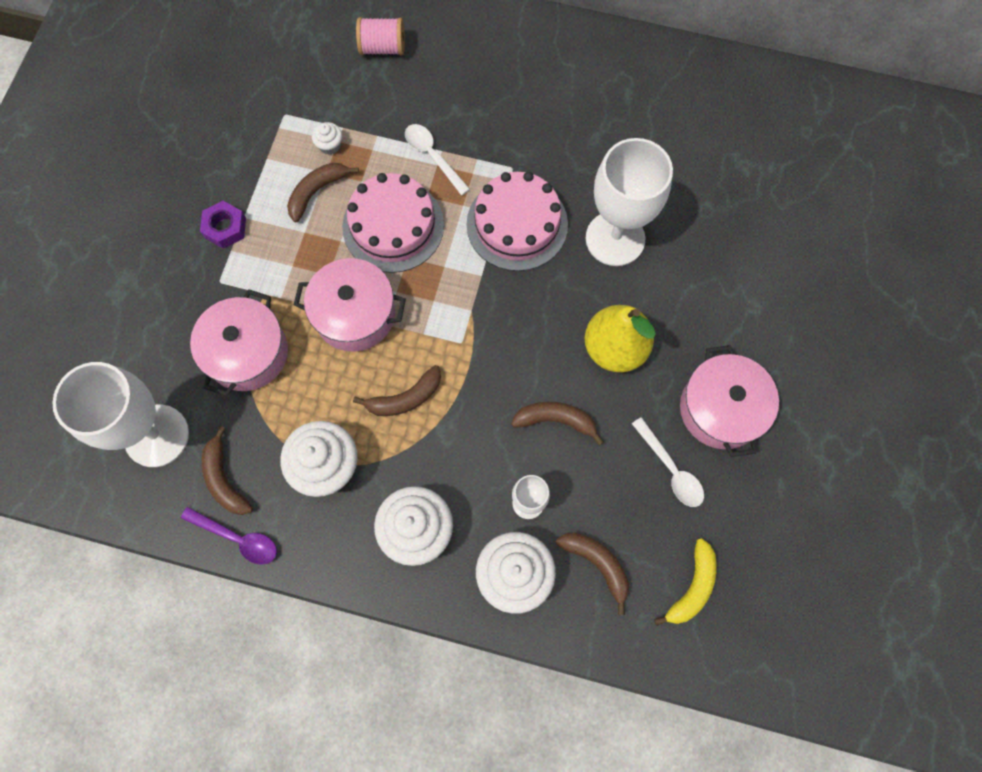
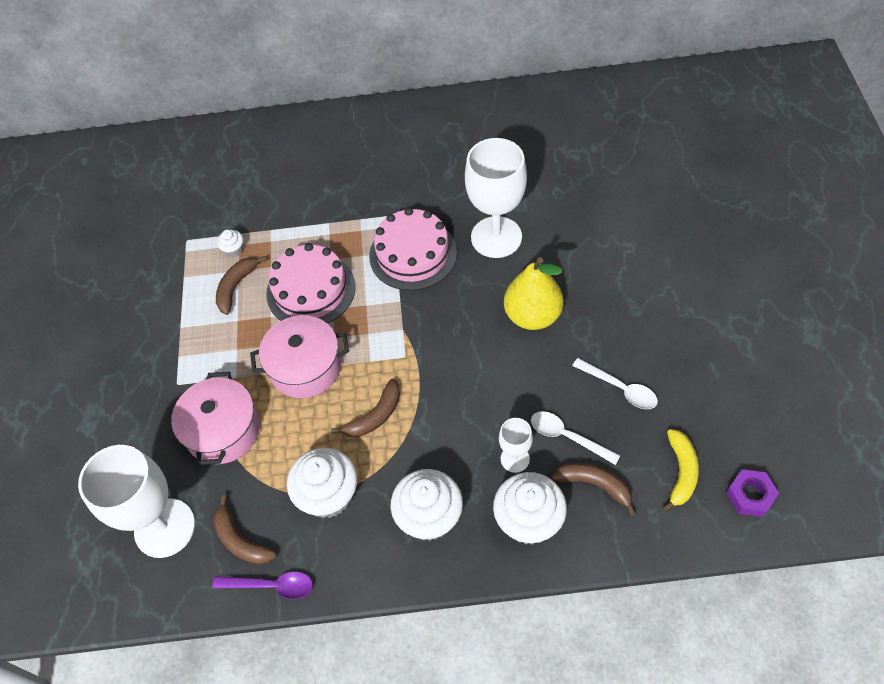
camera: 15 degrees left, 15 degrees down
(225, 228) = (167, 341): purple nut -> purple nut (750, 495)
(383, 48) = (250, 167): pink spool -> none
(433, 156) = (323, 229): white spoon -> white spoon (567, 437)
(556, 420) = (509, 386): brown banana -> none
(720, 409) = (638, 329): pink pot -> none

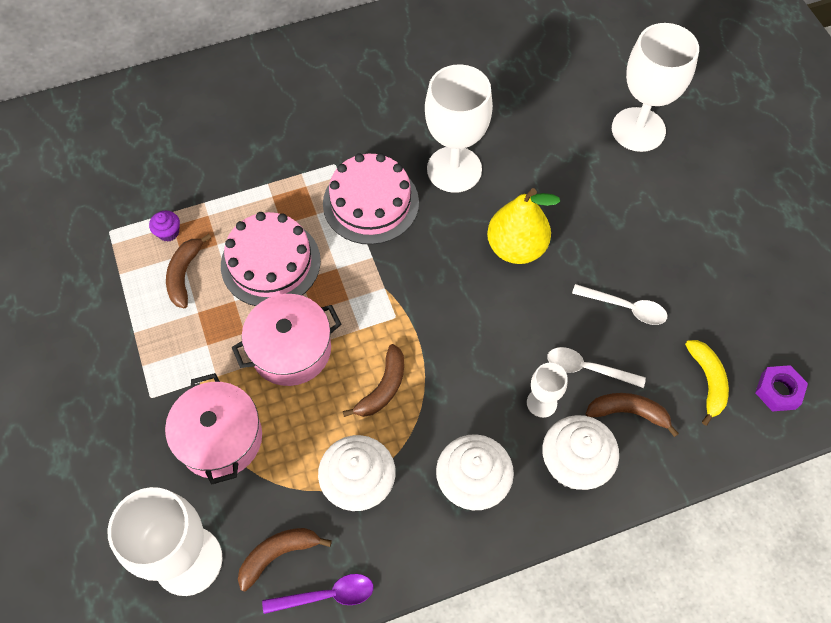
camera: 20 degrees left, 5 degrees up
(234, 250) = (168, 232): white cupcake -> purple cupcake
(241, 540) = (278, 554): brown banana -> brown banana turned 120 degrees clockwise
(680, 229) = (638, 129): none -> white goblet

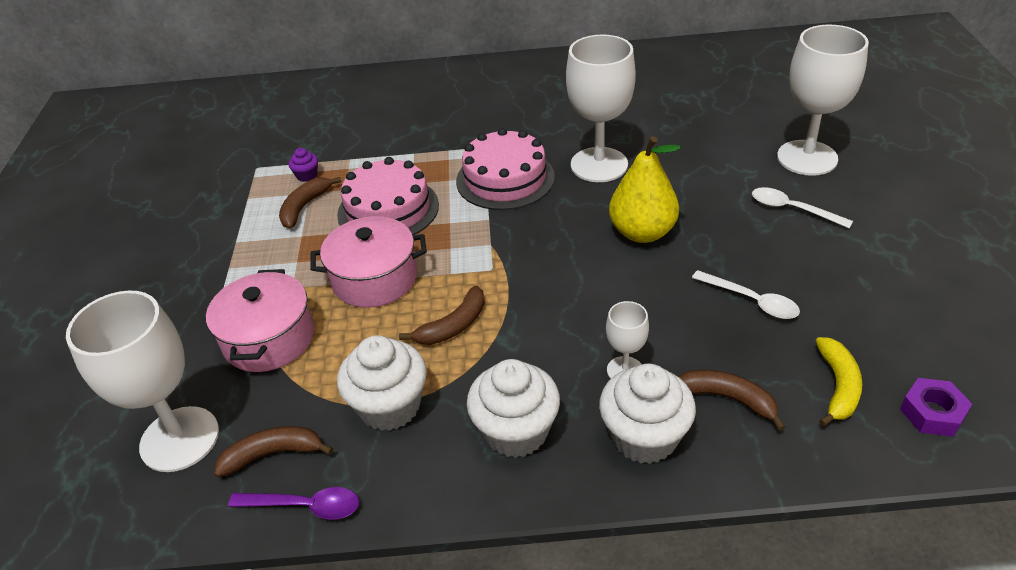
camera: 20 degrees right, 20 degrees down
(587, 368) = (690, 348): white spoon -> white spoon (792, 209)

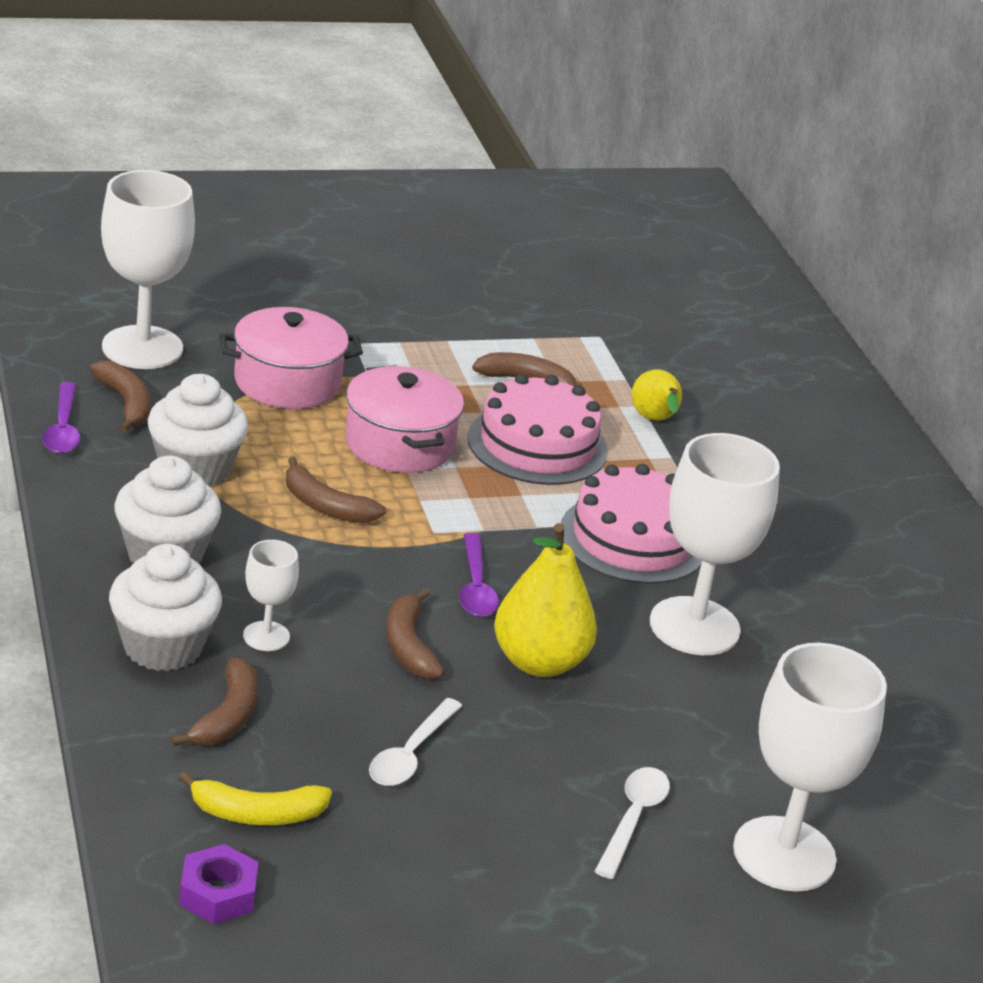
camera: 70 degrees right, 10 degrees down
(307, 175) = (594, 376): purple cupcake -> none
(368, 155) = (654, 420): none -> yellow pear
(559, 254) = (475, 586): none -> purple spoon
(630, 292) = (409, 646): none -> brown banana

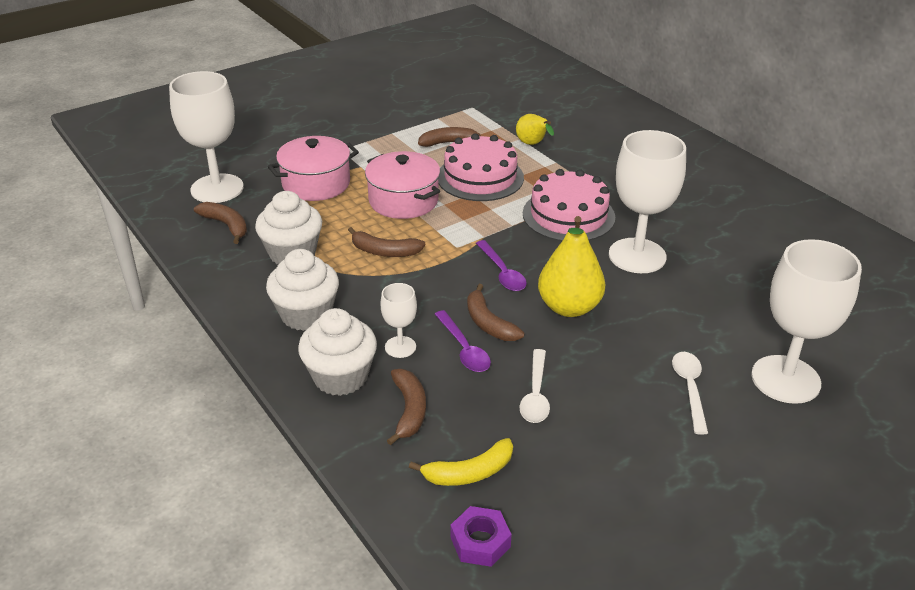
camera: 15 degrees left, 5 degrees up
(63, 428) = (195, 253): purple spoon -> purple spoon (464, 349)

